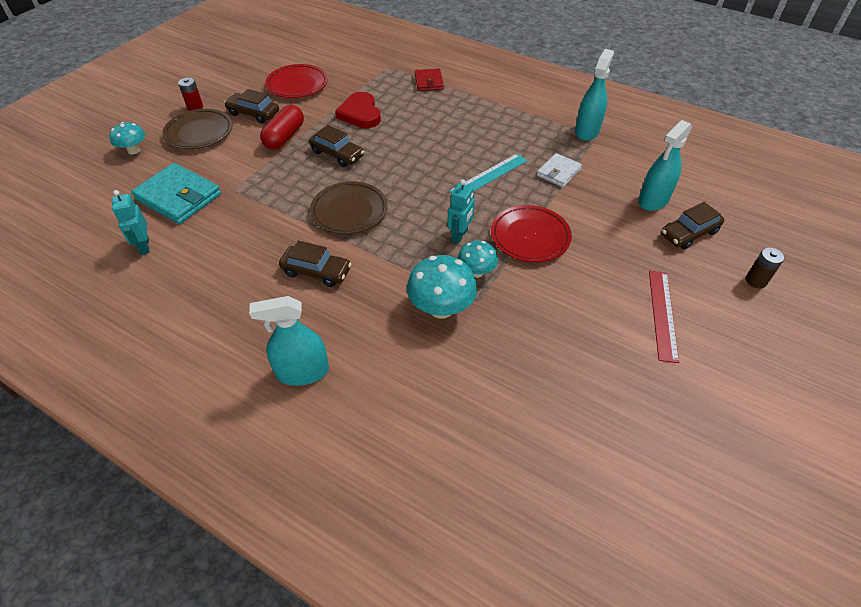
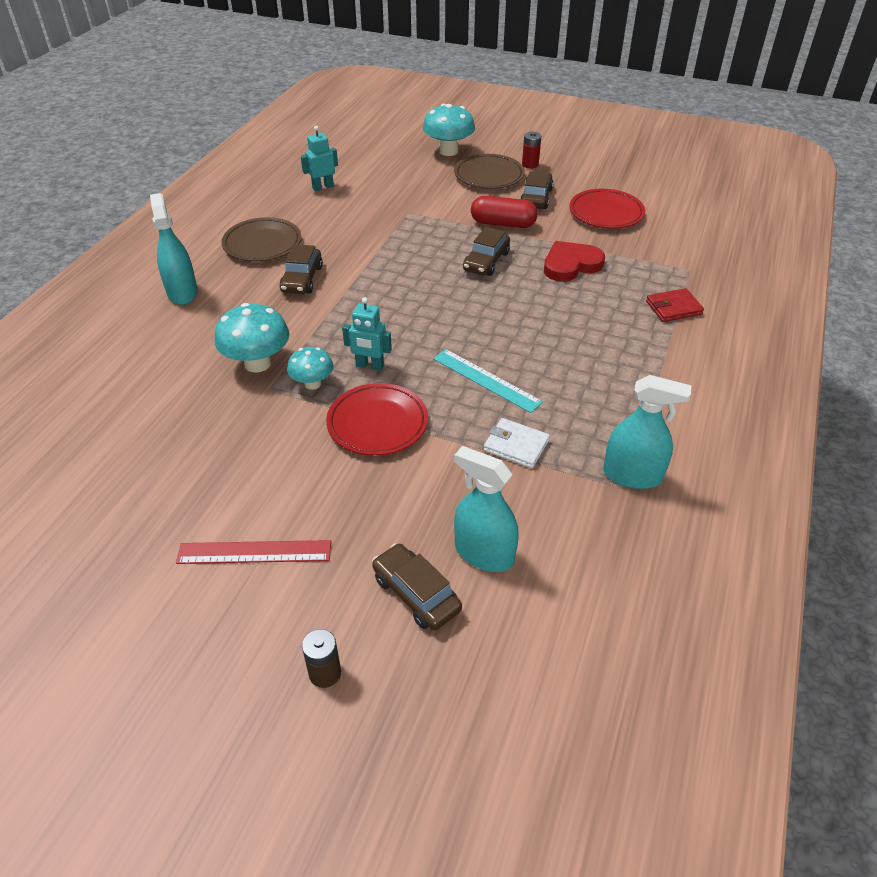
camera: 80 degrees right, 5 degrees down
(134, 150) = (448, 151): turquoise mushroom -> turquoise mushroom, size x1.62
(178, 197) = (389, 187): turquoise wallet -> none
(349, 211) = (392, 284): brown plate -> brown plate (262, 244)

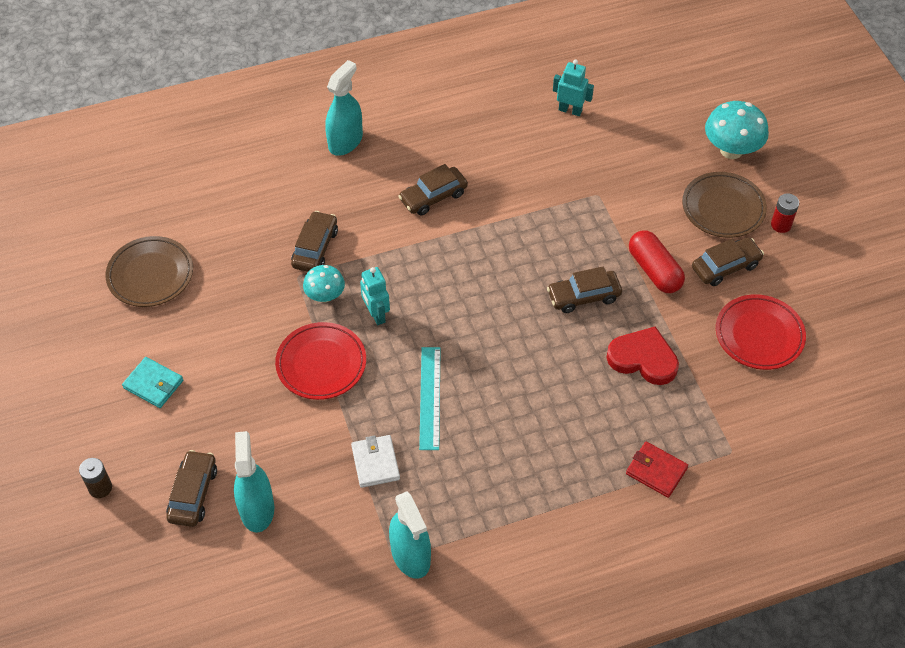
camera: 50 degrees right, 10 degrees up
(254, 552) = (153, 384): red ruler -> turquoise wallet
(257, 363) = (315, 248): turquoise mushroom -> brown car
(262, 244) = (450, 137): brown plate -> brown plate (150, 275)

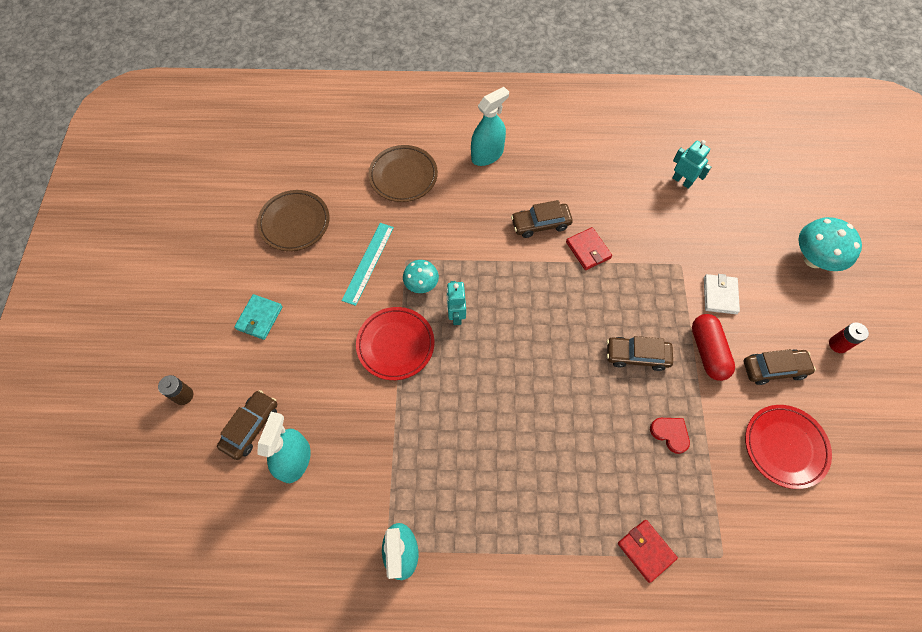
camera: 20 degrees right, 10 degrees up
(153, 384) = (259, 318): turquoise wallet -> turquoise wallet turned 60 degrees clockwise
(315, 248) = (429, 240): brown car -> none
(375, 463) = (405, 452): white wallet -> white wallet (720, 295)
(430, 397) = (473, 407): turquoise ruler -> turquoise ruler (368, 263)
(495, 208) = (588, 250): none -> red wallet
(643, 359) = (670, 434): red heart -> red heart, size x0.62
(723, 208) = (789, 312): brown plate -> brown plate (403, 176)

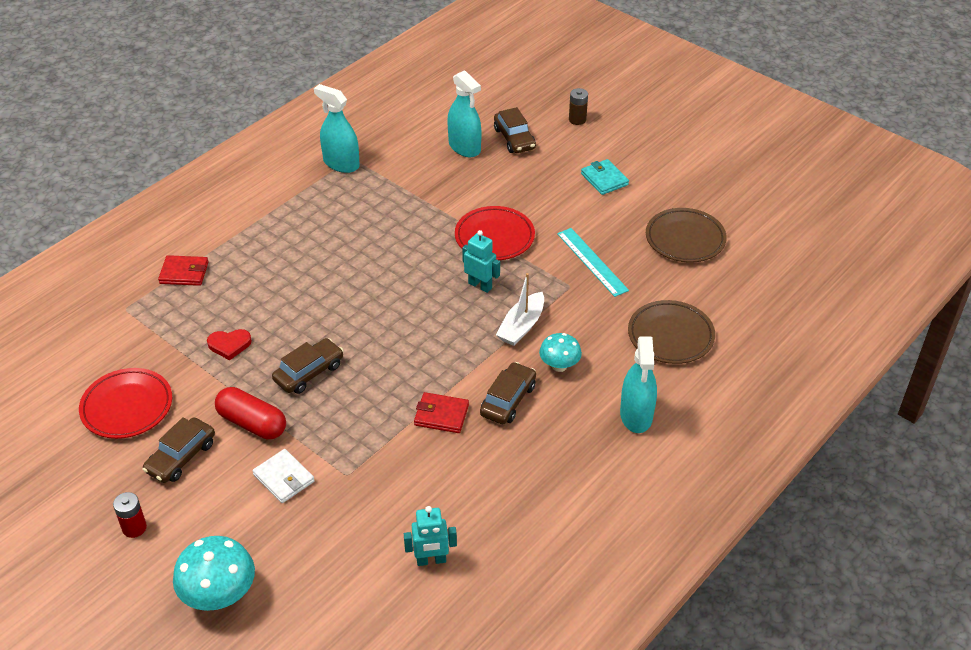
camera: 130 degrees right, 20 degrees down
(421, 284) = (533, 281): turquoise mushroom -> turquoise mushroom (559, 366)
(471, 261) = (521, 326): none -> white boat

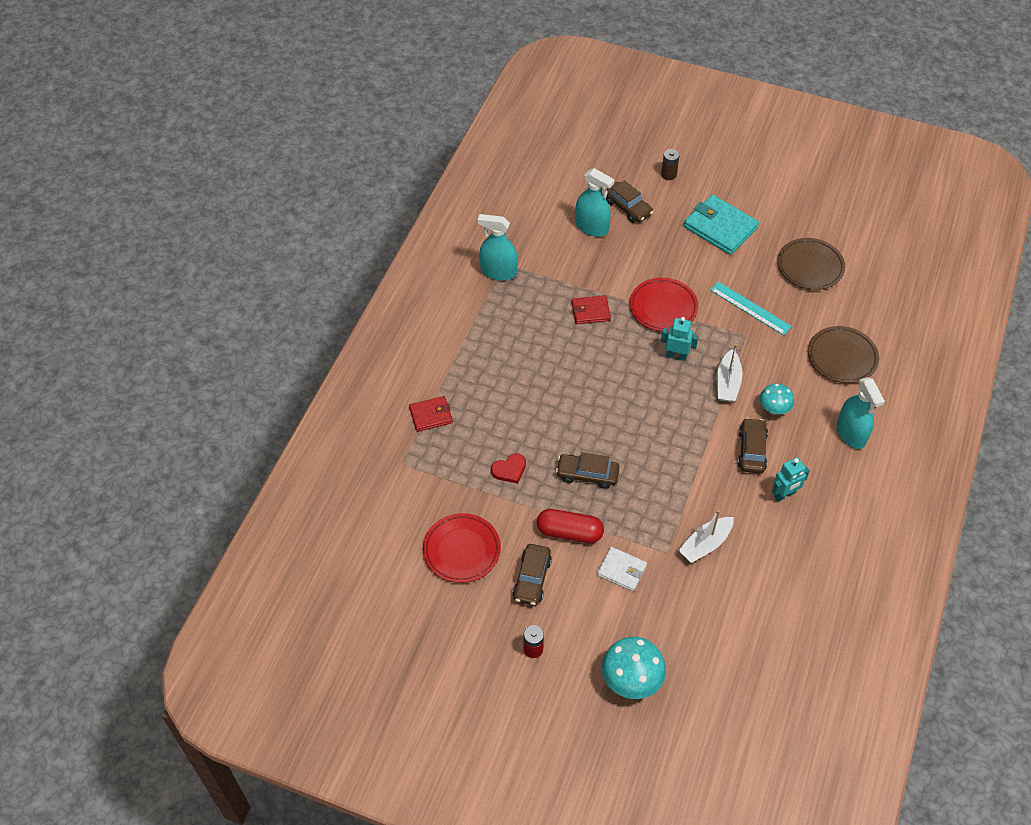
camera: 20 degrees left, 10 degrees up
(309, 372) = (587, 474): brown car -> brown car turned 105 degrees counterclockwise
(395, 480) = (705, 544): none -> white boat
(431, 560) = (767, 600): turquoise robot -> turquoise robot (784, 495)
(441, 415) = (709, 479): red wallet -> red wallet (590, 311)
(604, 179) = (720, 227): turquoise wallet -> turquoise wallet, size x1.73

